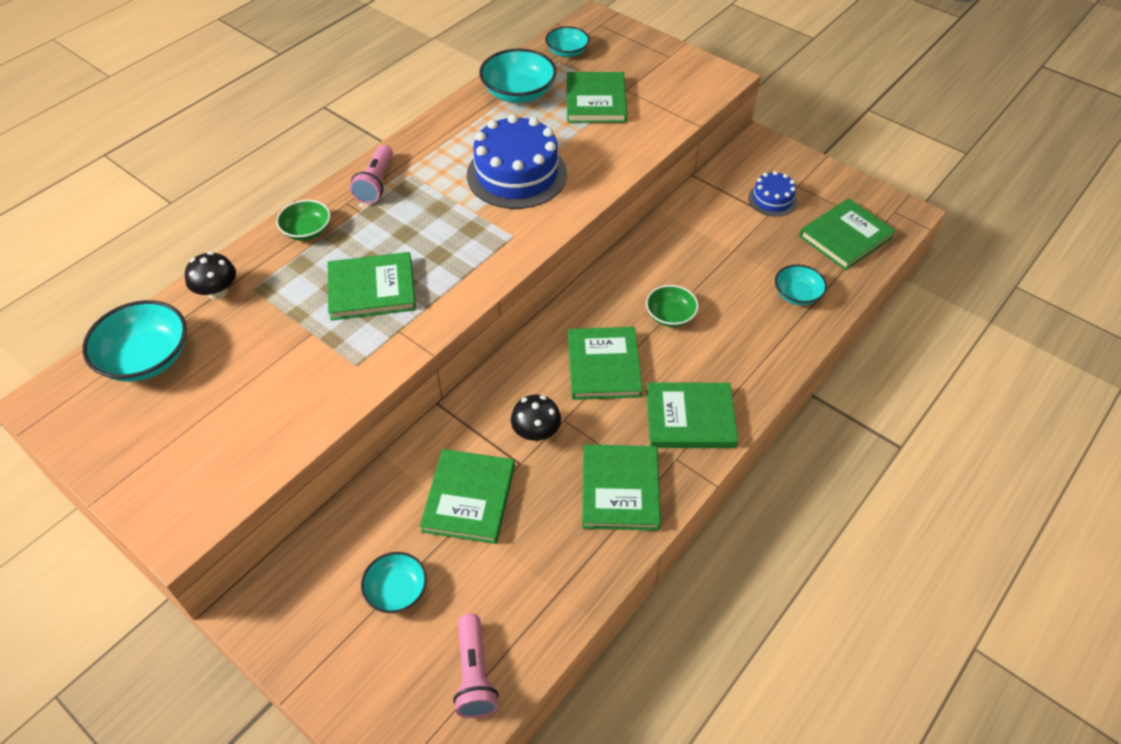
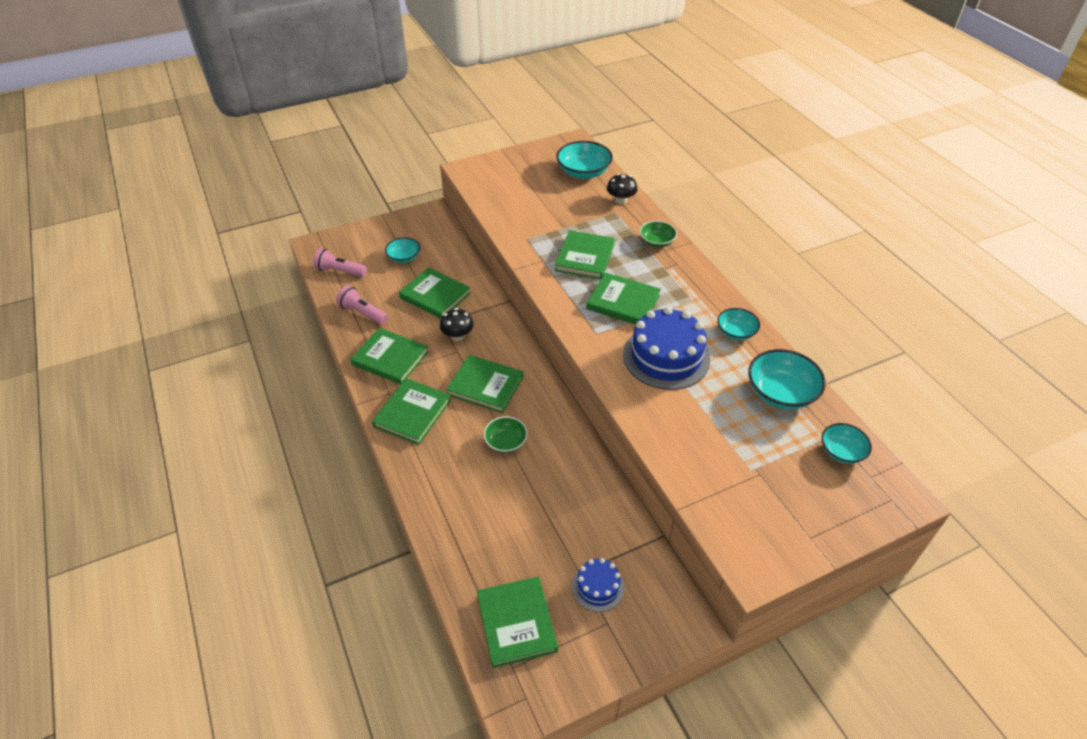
camera: 115 degrees right, 5 degrees down
(376, 183) = (691, 281): pink flashlight -> pink flashlight (363, 313)
(596, 101) = (748, 443): green book -> green book (623, 302)
(797, 294) = (474, 539): turquoise bowl -> turquoise bowl (736, 332)

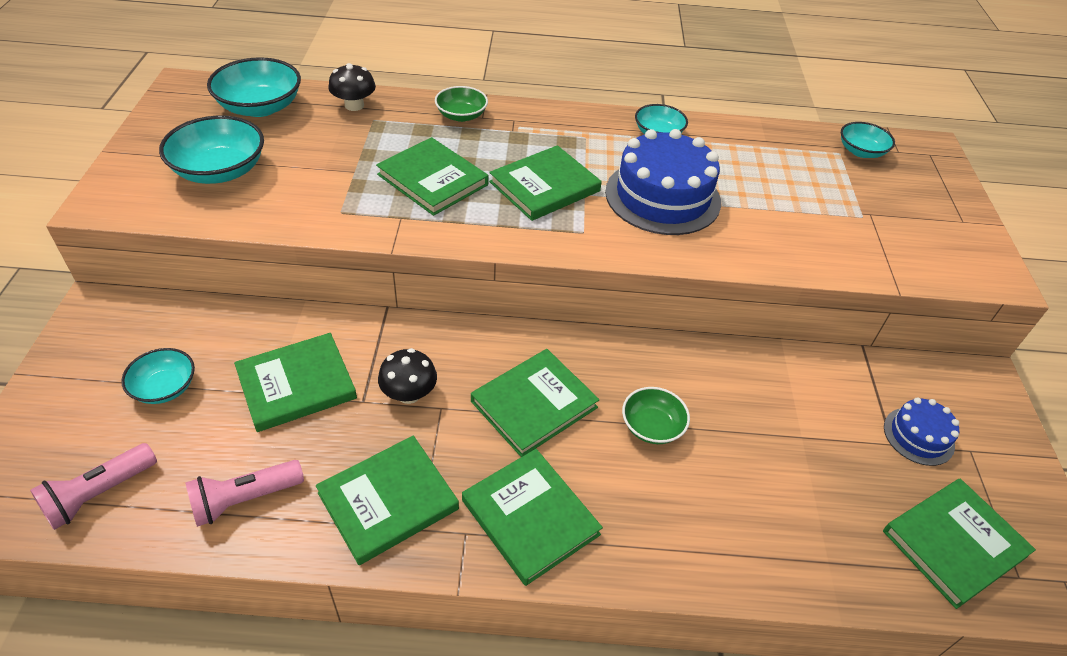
camera: 65 degrees left, 0 degrees up
(516, 623) = (954, 543): green book -> green book turned 45 degrees counterclockwise
(781, 393) = (765, 148): turquoise bowl -> turquoise bowl (220, 170)

